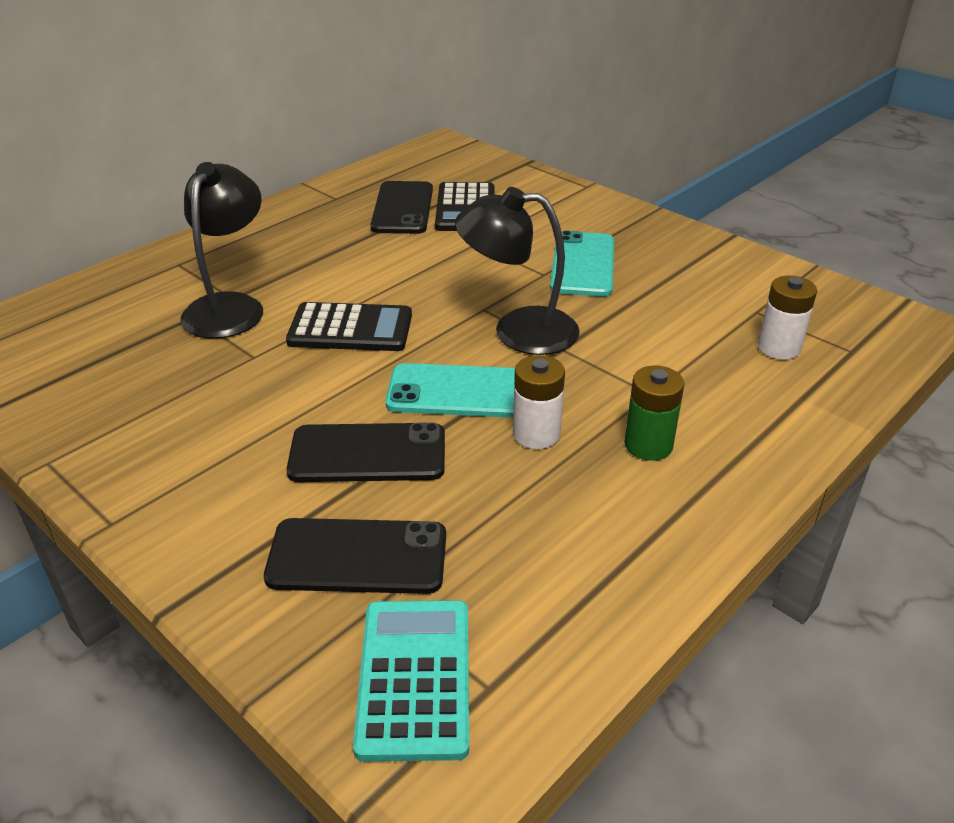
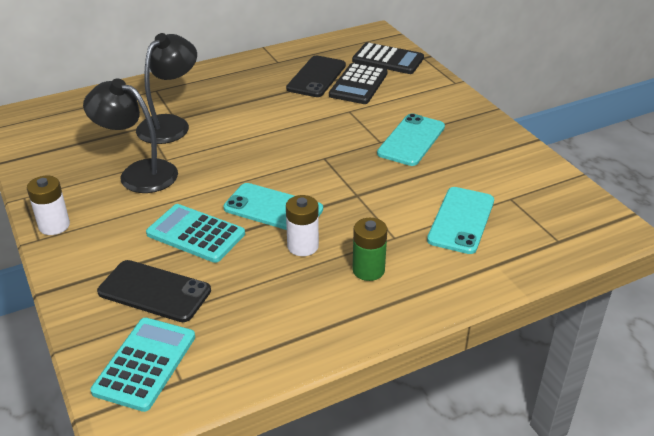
camera: 20 degrees right, 0 degrees up
(350, 329) = (233, 154): black calculator -> black calculator (388, 59)
(367, 454) = (195, 234): black phone -> turquoise calculator
(518, 331) = (336, 177): black lamp -> black lamp (138, 173)
(718, 351) = (461, 220): none -> turquoise phone
(779, 348) = (506, 227): white battery -> white battery (54, 226)

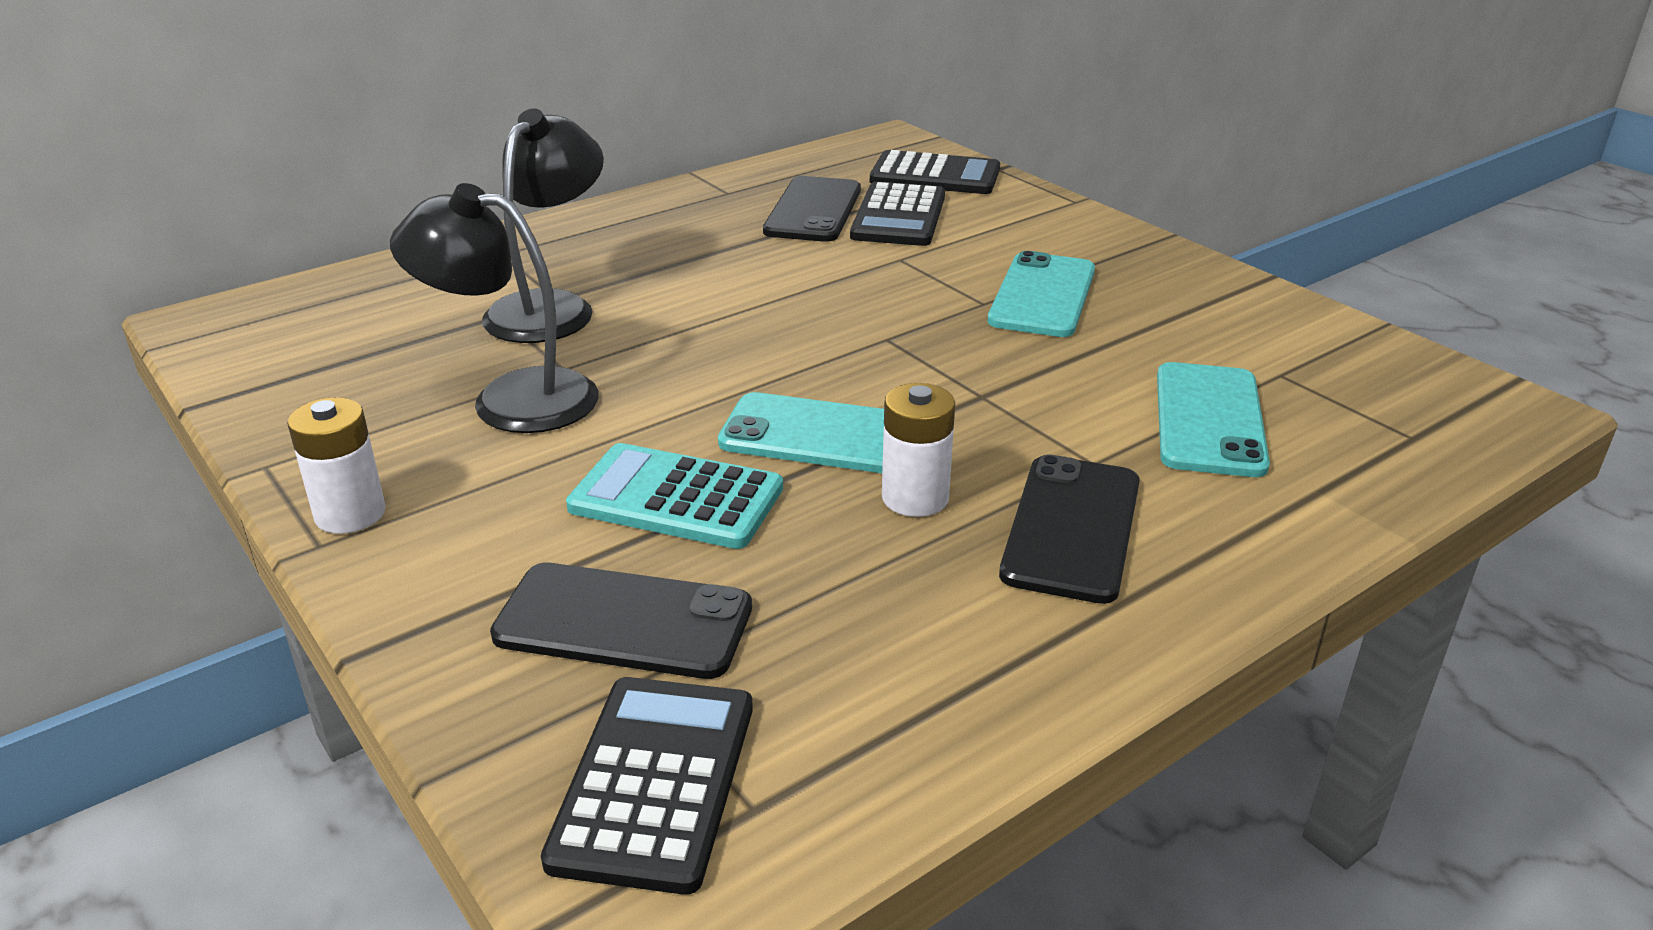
camera: 10 degrees left, 5 degrees down
(145, 364) = (654, 782): turquoise calculator -> black calculator
(368, 270) = (1072, 528): green battery -> black phone

